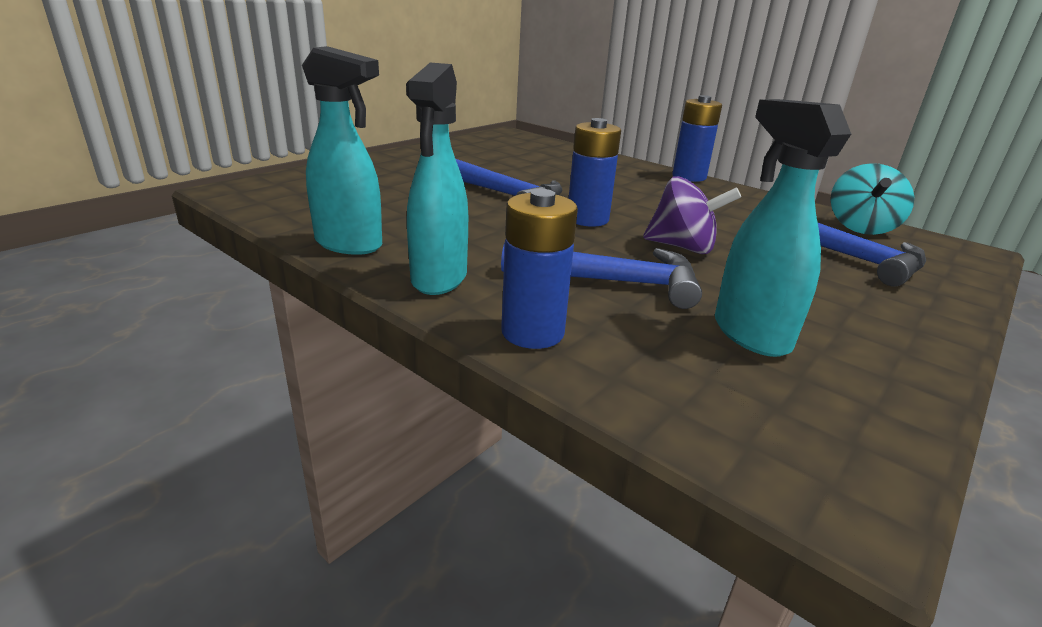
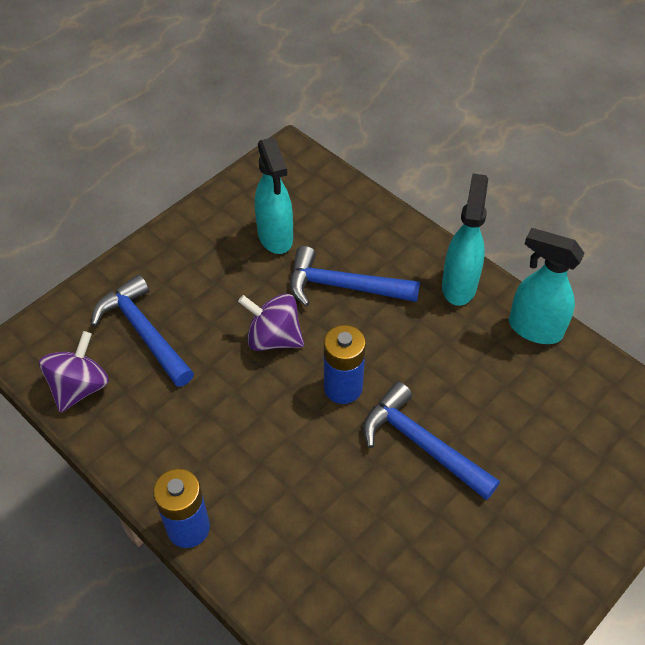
camera: 175 degrees left, 25 degrees up
(532, 332) = (399, 236): blue battery -> none
(860, 227) = (80, 387): turquoise spinning top -> purple spinning top

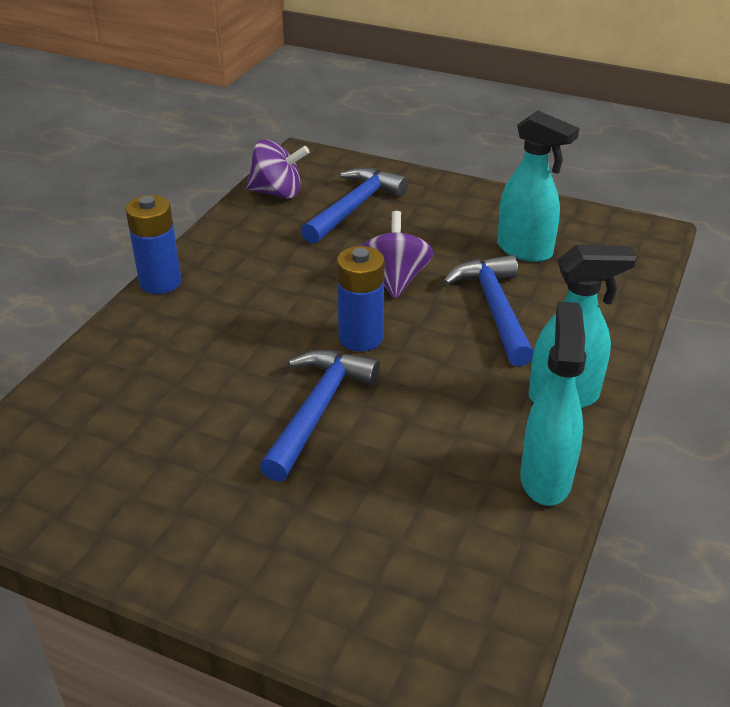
camera: 70 degrees right, 15 degrees down
(275, 237) = (525, 250): turquoise spray bottle -> turquoise spray bottle turned 105 degrees counterclockwise

